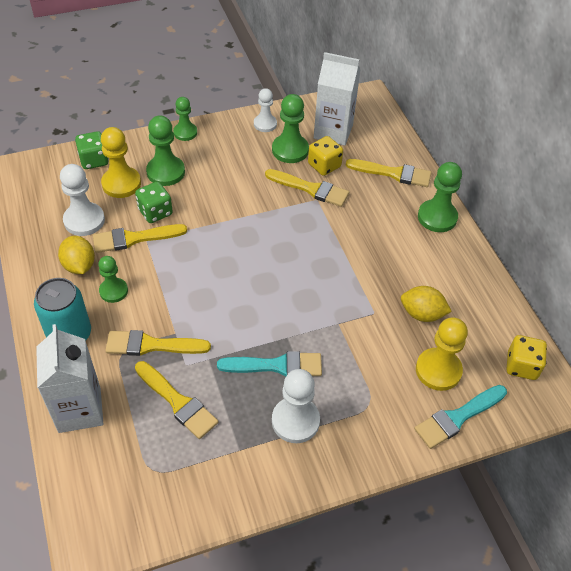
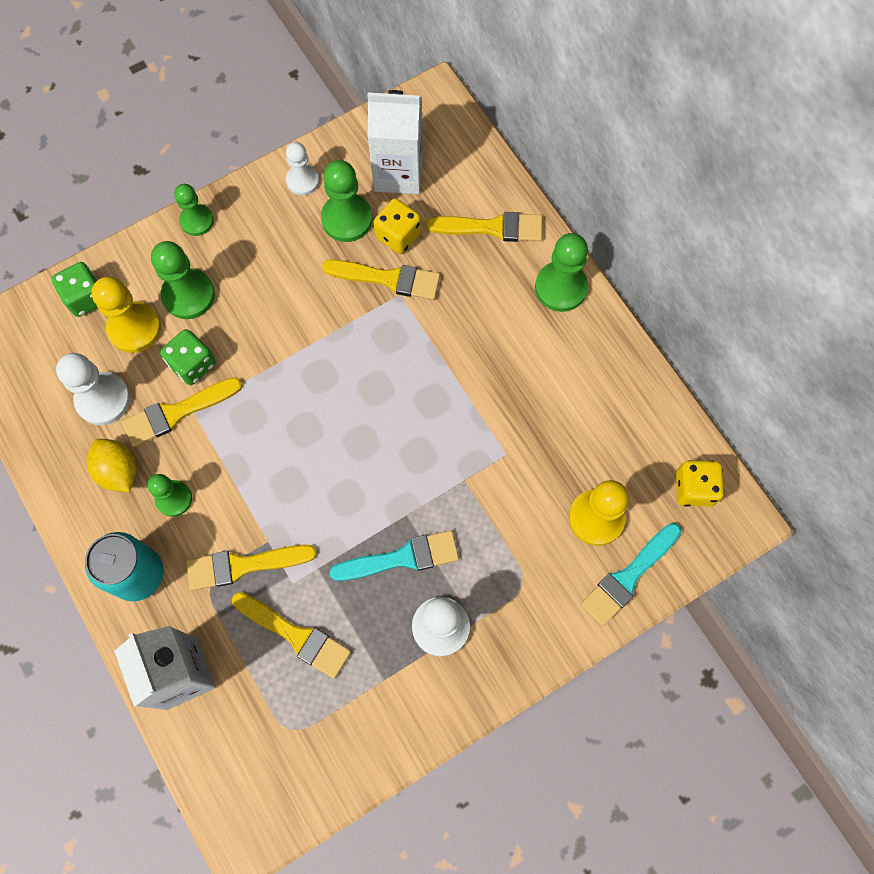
camera: 10 degrees left, 20 degrees up
(422, 314) = (564, 442): yellow lemon -> none

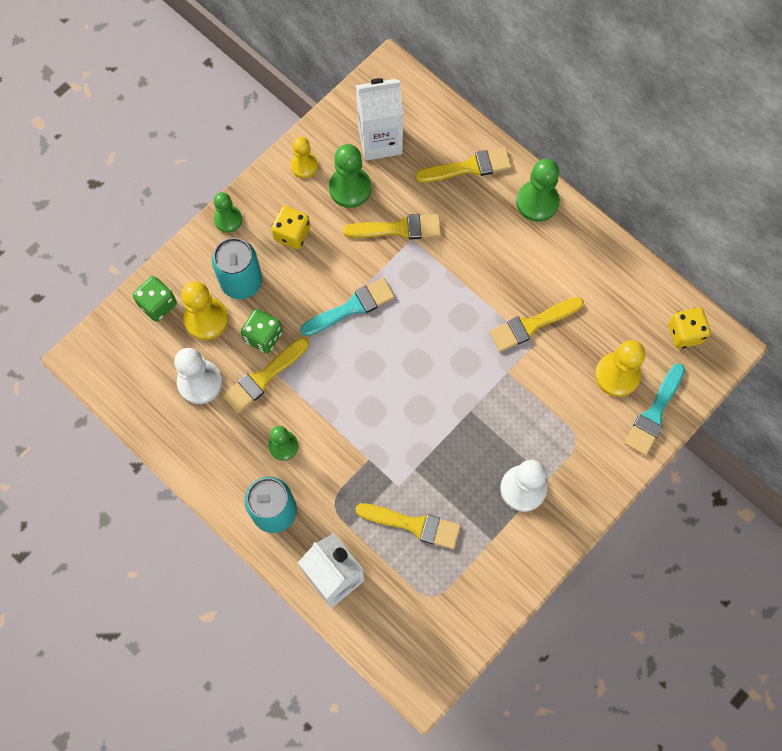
camera: 15 degrees left, 0 degrees up
(118, 471) = (232, 435): yellow lemon -> none
(188, 295) = (241, 281): green pawn -> turquoise can
(243, 565) = (355, 482): yellow brush -> yellow brush (532, 325)
(302, 181) = (304, 165): white pawn -> yellow pawn
(398, 235) = (395, 191): yellow dice -> yellow dice (292, 234)
(402, 558) = (477, 444): turquoise brush -> turquoise brush (352, 307)

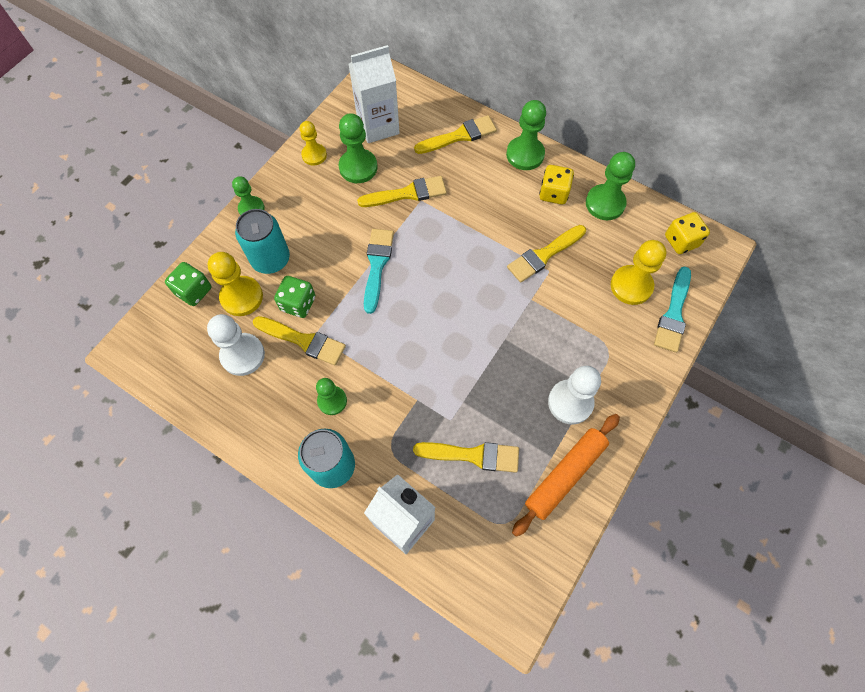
camera: 10 degrees left, 5 degrees down
(263, 377) = (303, 341): yellow brush -> yellow brush turned 105 degrees counterclockwise
(292, 234) = (312, 212): yellow dice -> yellow dice (553, 193)
(352, 307) = (377, 265): turquoise brush -> turquoise brush turned 45 degrees counterclockwise
(501, 560) = (565, 475): none -> orange rolling pin
(612, 275) = (605, 203): none -> green pawn

